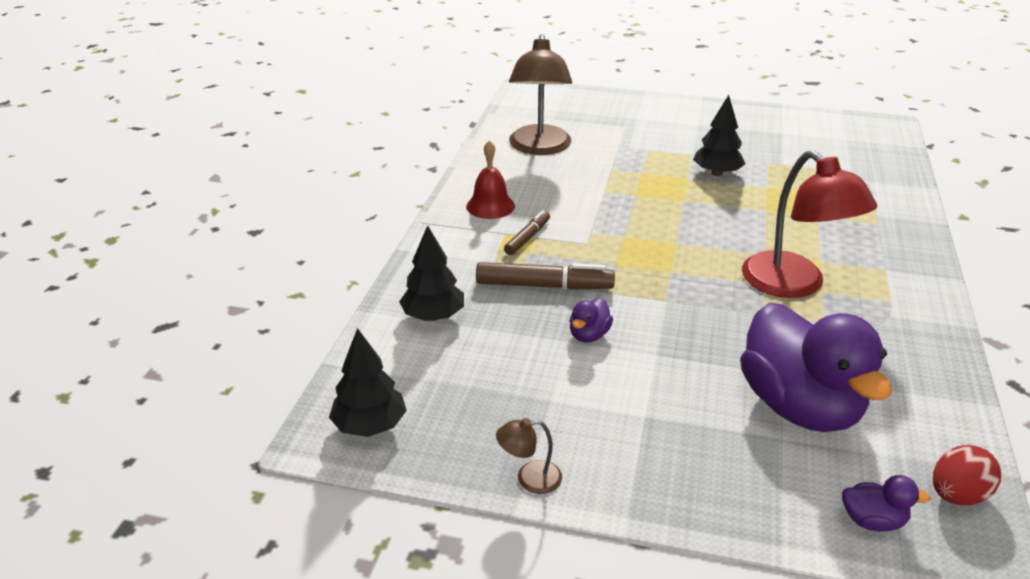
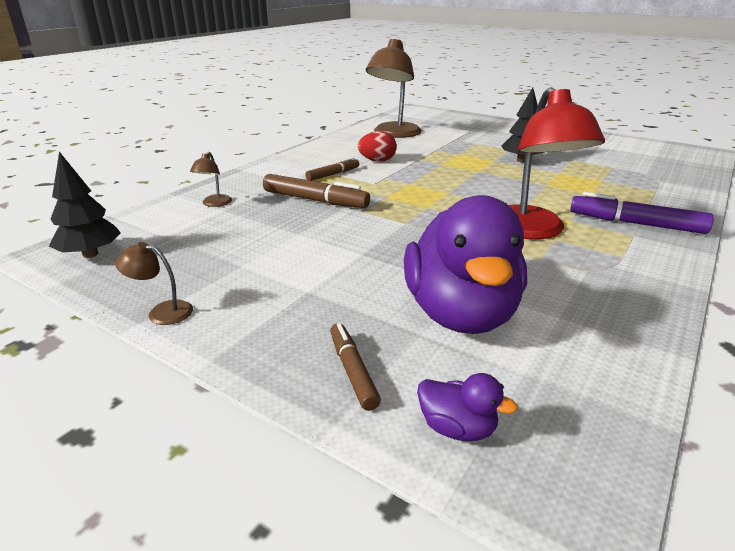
camera: 20 degrees right, 5 degrees down
(433, 316) = (214, 204): black tree -> brown lamp
(490, 206) = (325, 156): red bell -> none
(589, 335) = (317, 232): purple duck -> none
(757, 492) = (353, 371): none -> brown marker
(879, 253) = (635, 223): none -> purple marker
(957, 495) = (582, 430): red egg -> red egg (377, 161)

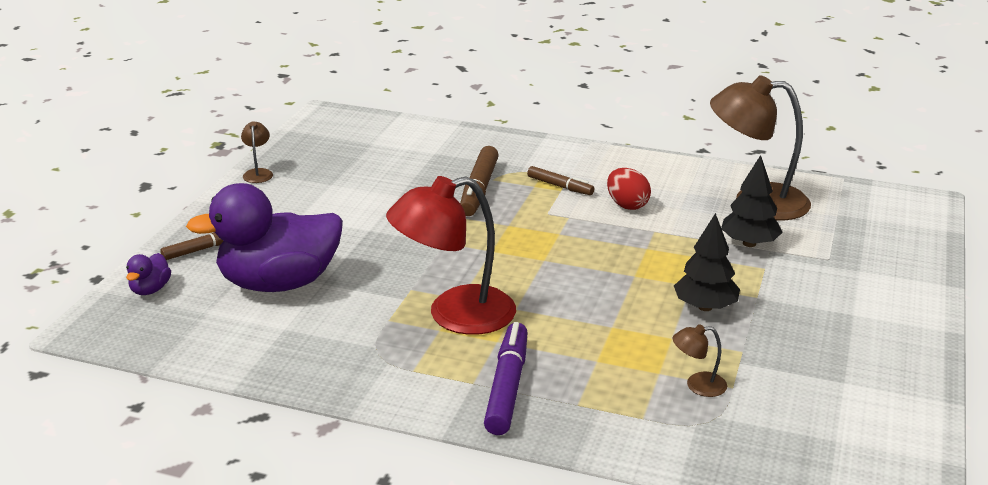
camera: 75 degrees right, 0 degrees up
(90, 254) = (331, 126): black tree -> black tree (749, 243)
(214, 204) = (446, 146): brown lamp -> brown lamp (697, 385)

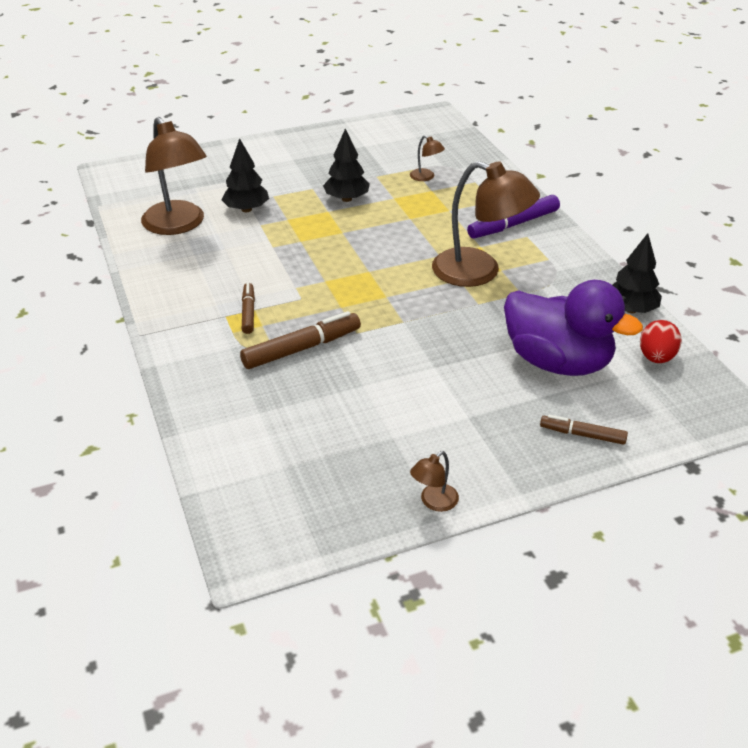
camera: 130 degrees left, 10 degrees up
(150, 289) = (659, 418): purple duck -> none
(266, 365) = (630, 309): none -> black tree
(454, 315) = (479, 272): red lamp -> brown lamp
(627, 205) = (245, 271): red egg -> red egg (656, 357)

